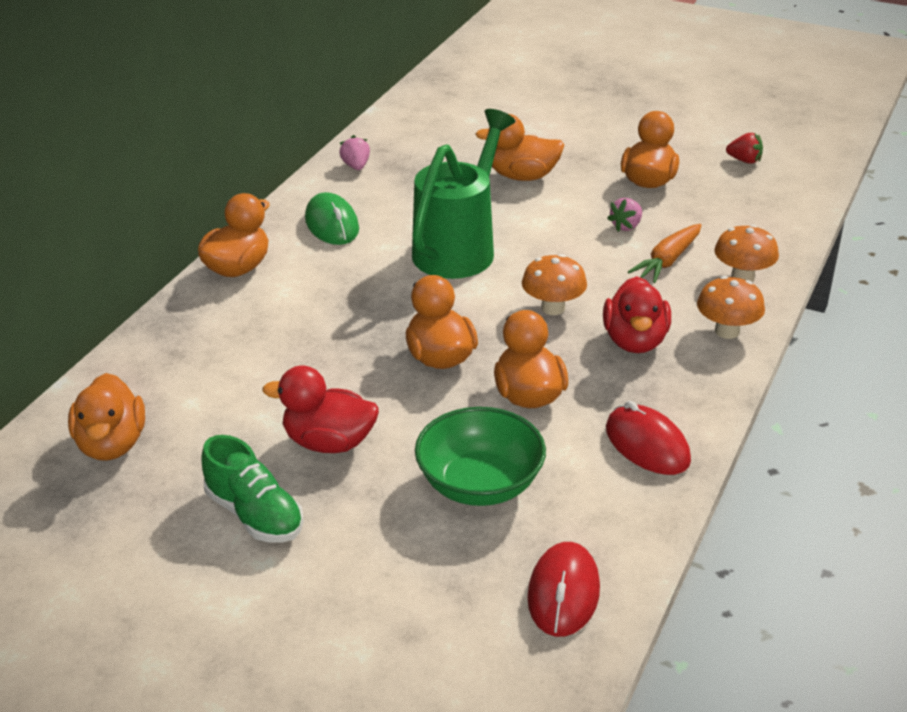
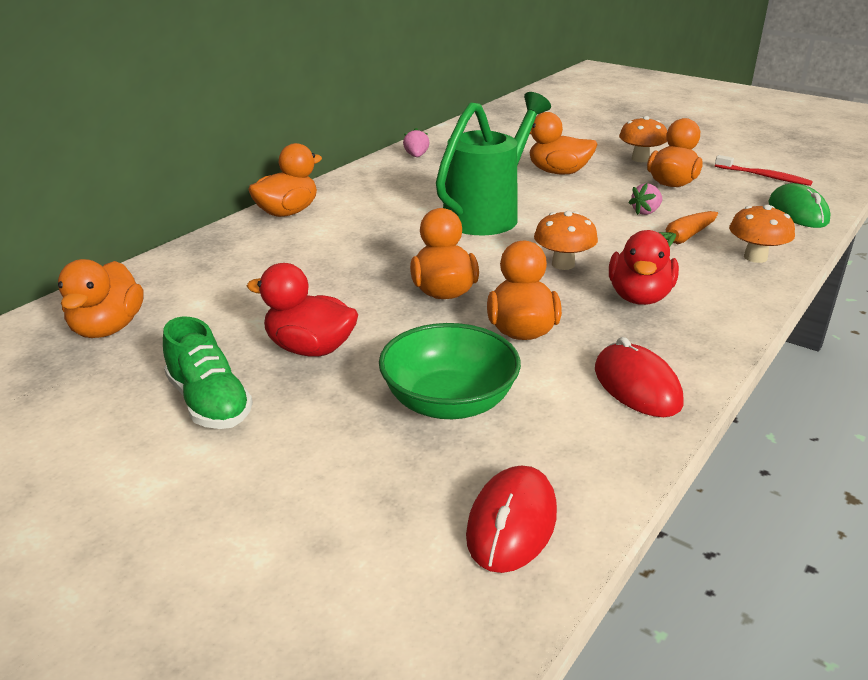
camera: 10 degrees right, 5 degrees down
(332, 224) = (381, 190): green mouse -> green mouse (797, 212)
(727, 331) = (735, 298): orange mushroom -> orange mushroom (640, 159)
(744, 160) = (764, 176): red strawberry -> red toothbrush

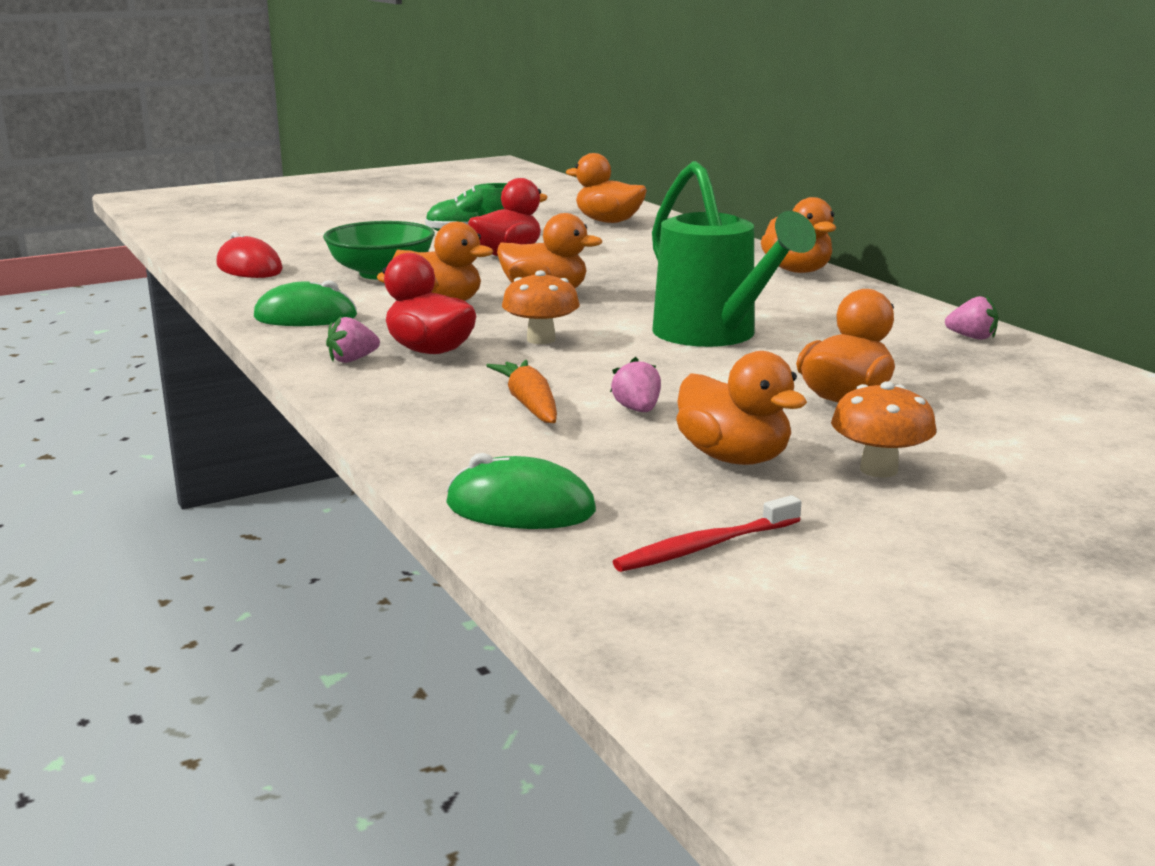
camera: 115 degrees right, 10 degrees down
(637, 386) = (305, 317): red mouse -> green mouse
(699, 320) = (352, 360): none -> pink strawberry
(755, 257) = (429, 426): orange mushroom -> none

